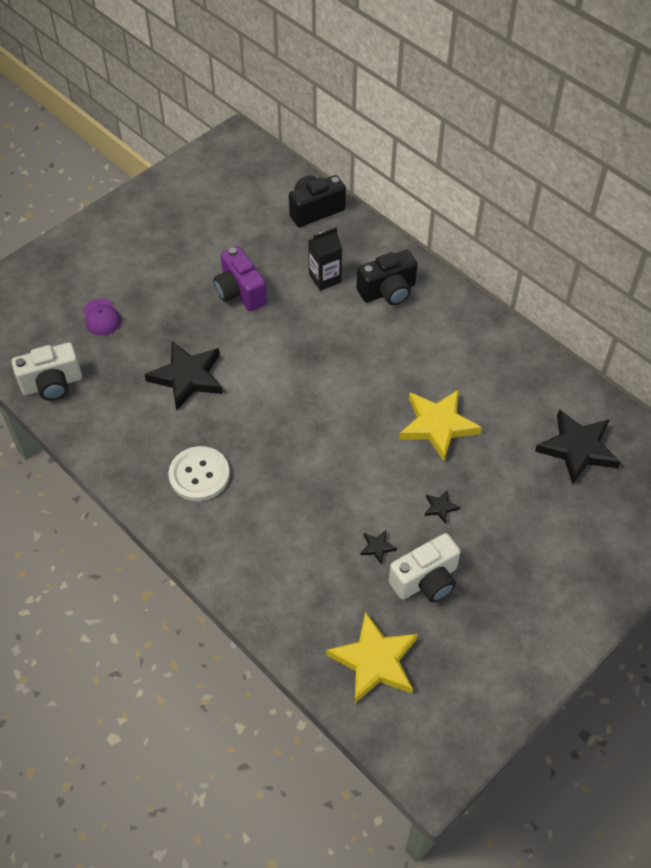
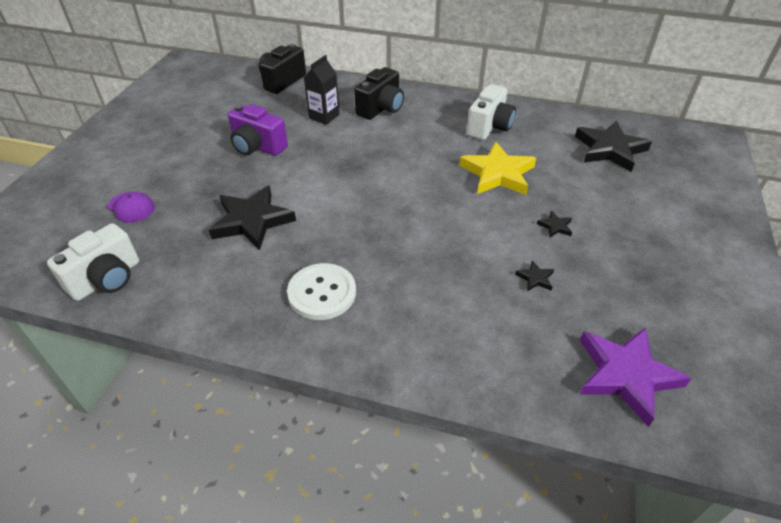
camera: 30 degrees left, 10 degrees down
(375, 661) = (626, 375): yellow star -> purple star
(426, 580) = (599, 285): white camera -> white camera (489, 127)

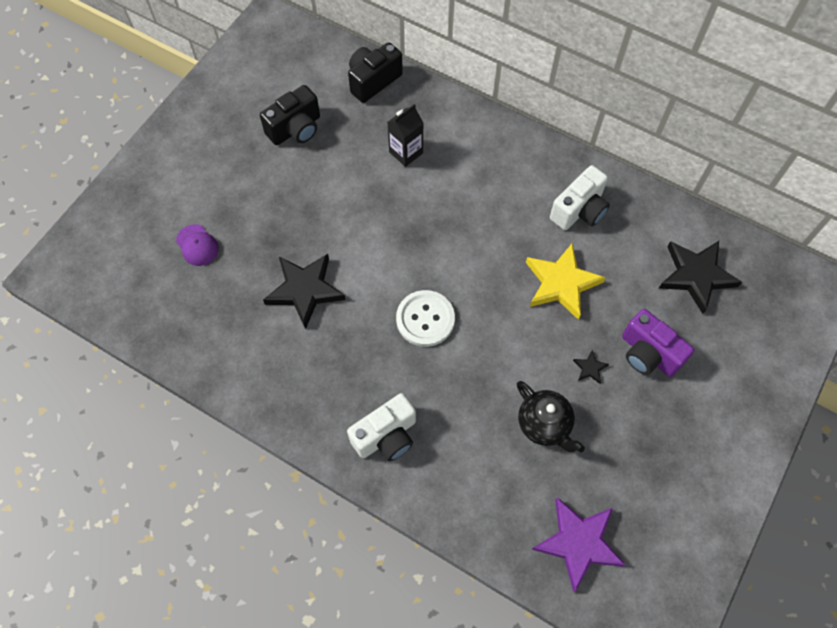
camera: 15 degrees right, 20 degrees up
(107, 279) = (171, 330): white camera -> white camera (386, 436)
(257, 147) = (327, 186): purple camera -> purple camera (648, 354)
(322, 293) = (350, 392): white button -> white button (425, 319)
(381, 108) = (471, 153): black camera -> black camera (296, 129)
(535, 278) = (544, 425): black star -> black teapot

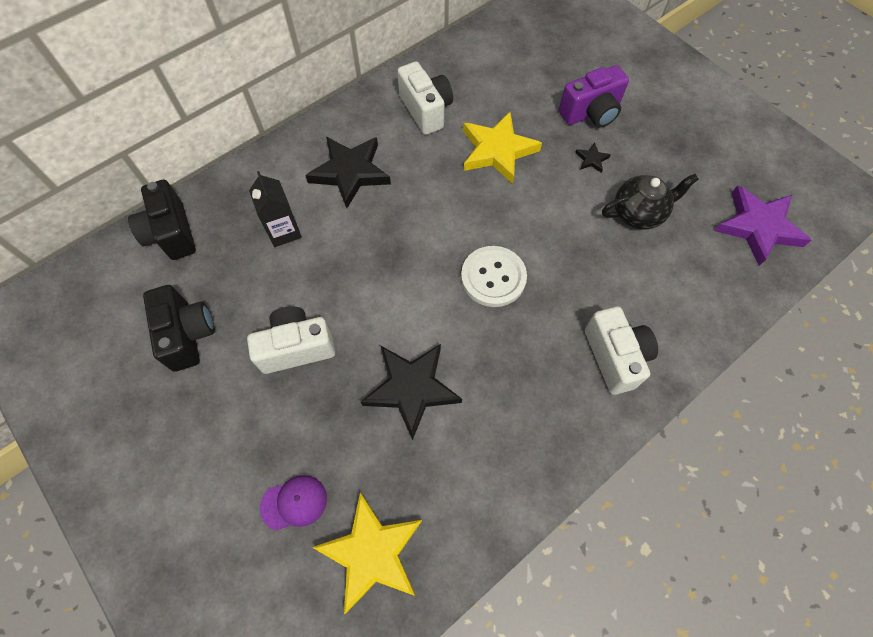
camera: 70 degrees left, 0 degrees up
(178, 306) = (372, 552): none -> yellow star
(310, 201) = (296, 347): none -> white camera
(696, 276) = (527, 54): black star -> black star (350, 172)

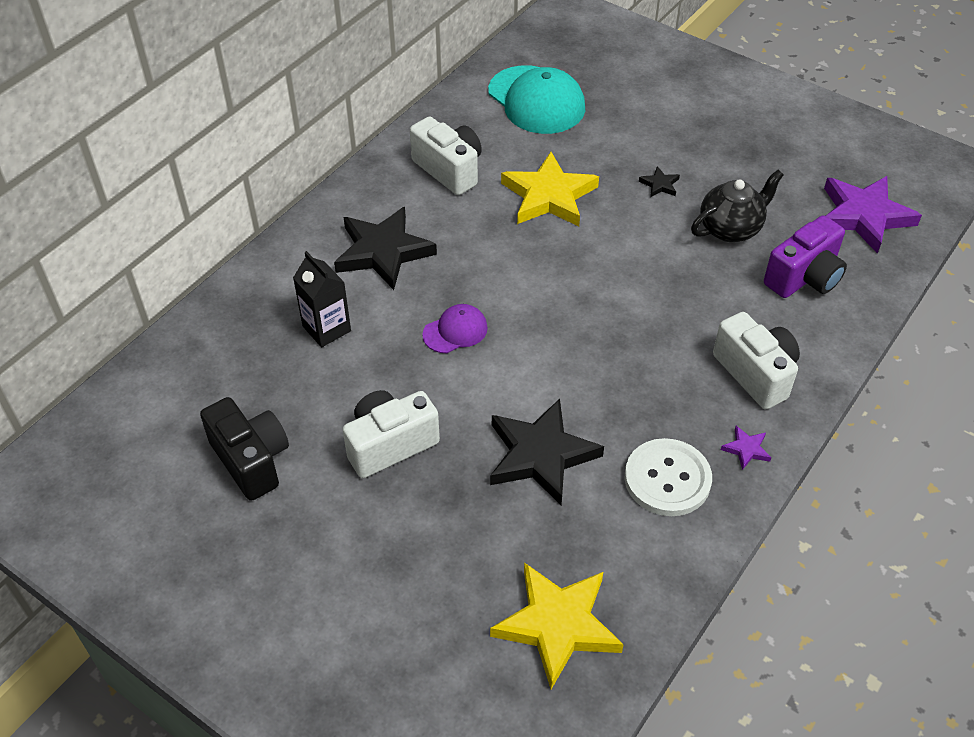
camera: 15 degrees left, 15 degrees down
(171, 233) = (186, 359): black camera -> none
(294, 502) = (448, 599): purple cap -> purple cap (455, 331)
(493, 277) = (592, 325): white button -> white button (667, 479)
(516, 61) = (536, 100): none -> turquoise cap
(583, 427) = (746, 449): none -> purple star
(591, 113) = (642, 138): purple camera -> purple camera (804, 277)

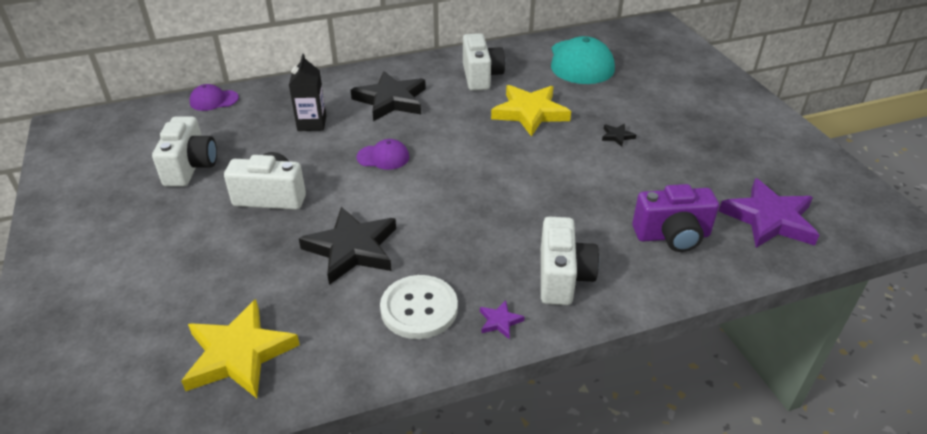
camera: 35 degrees right, 10 degrees down
(165, 358) = (214, 100): none -> purple cap
(251, 460) = (191, 167): black camera -> white camera
(731, 228) = (644, 182): black teapot -> none

